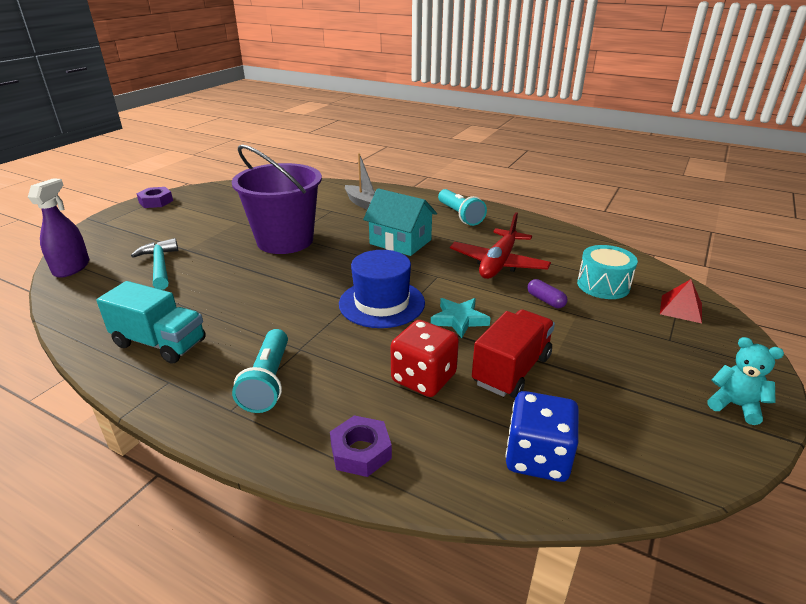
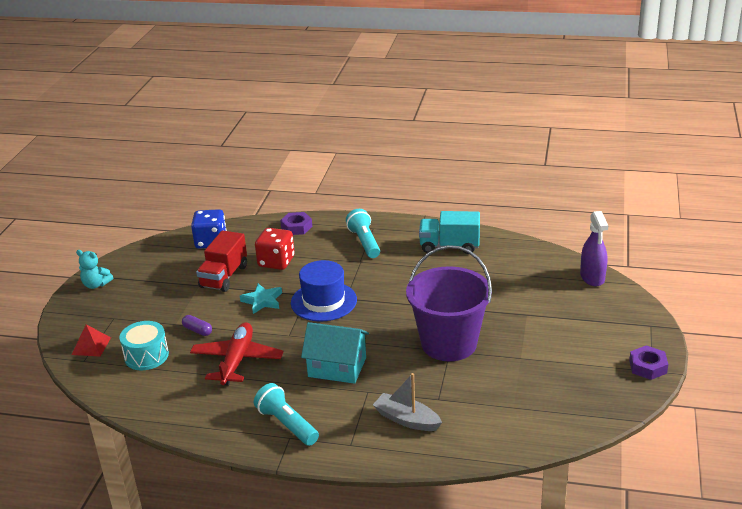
camera: 165 degrees right, 0 degrees up
(160, 266) = (526, 294): turquoise hammer -> none

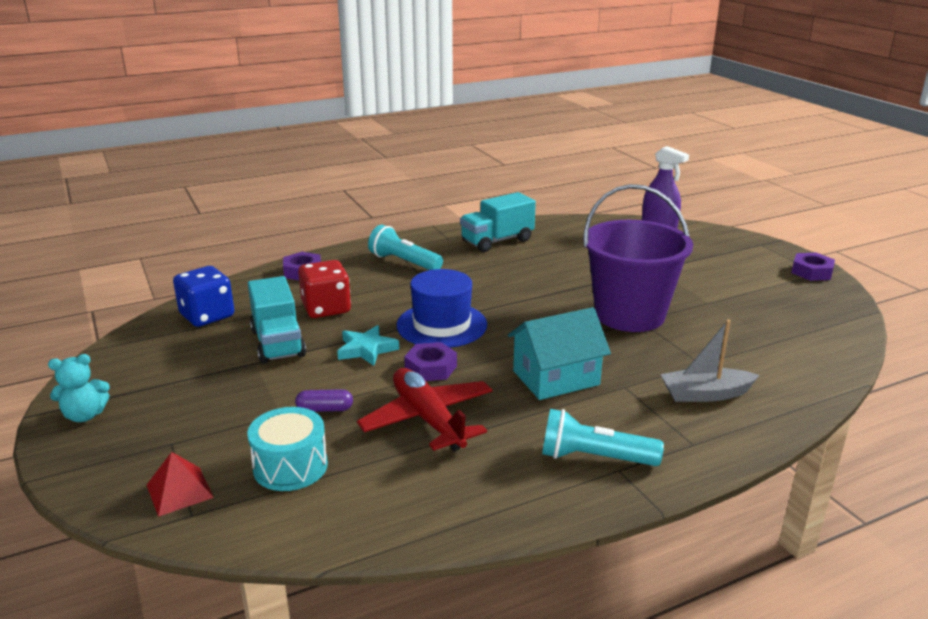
camera: 40 degrees left, 5 degrees down
(224, 276) = (278, 343): red truck -> turquoise truck
(279, 329) = (431, 368): none -> purple nut

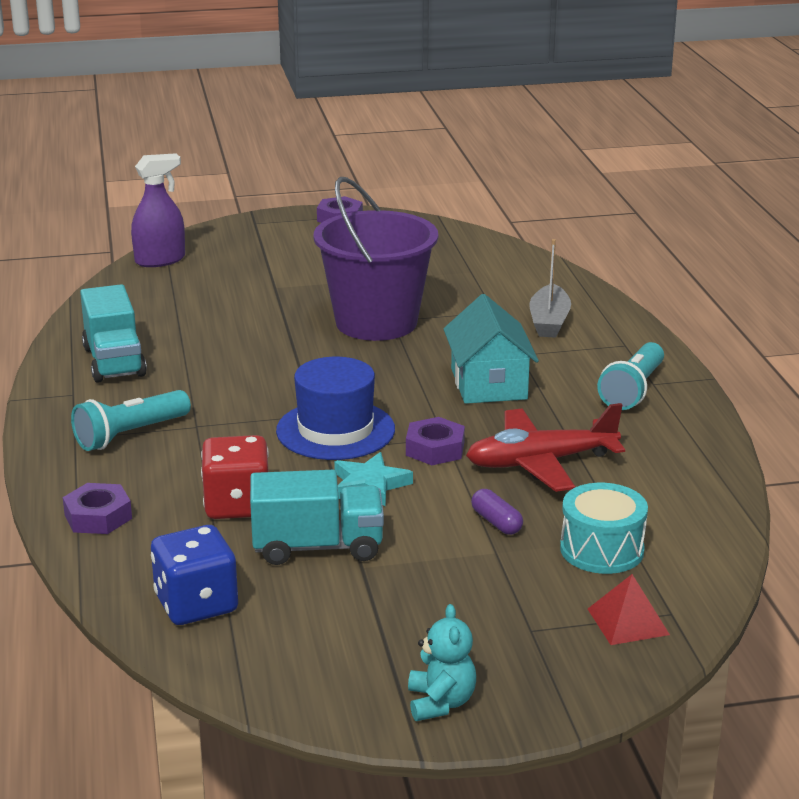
camera: 75 degrees left, 0 degrees up
(325, 409) = (496, 522): purple capsule -> purple capsule turned 45 degrees counterclockwise

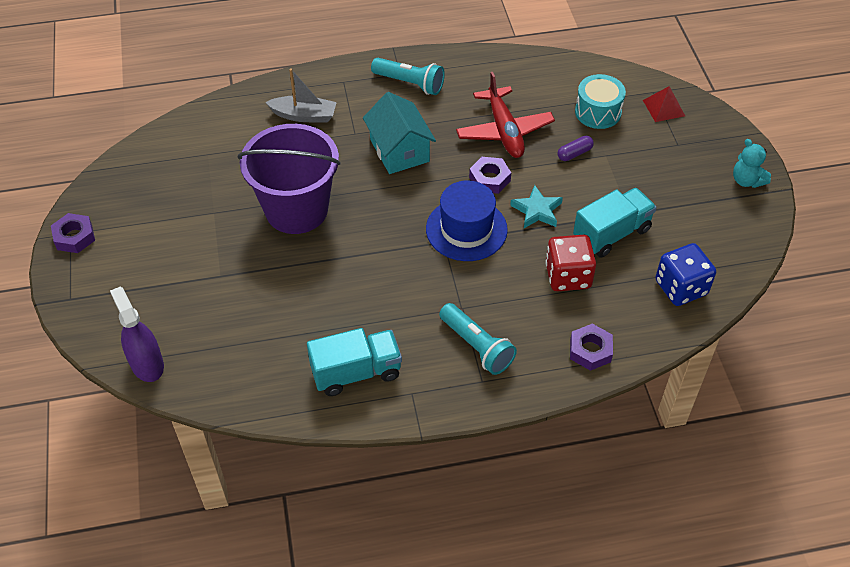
camera: 90 degrees left, 25 degrees up
(317, 547) = (611, 234): turquoise truck -> turquoise truck turned 60 degrees clockwise
(440, 703) = (746, 180): turquoise teddy bear -> turquoise teddy bear turned 120 degrees counterclockwise
(488, 384) = (399, 150): turquoise house -> turquoise house turned 75 degrees clockwise

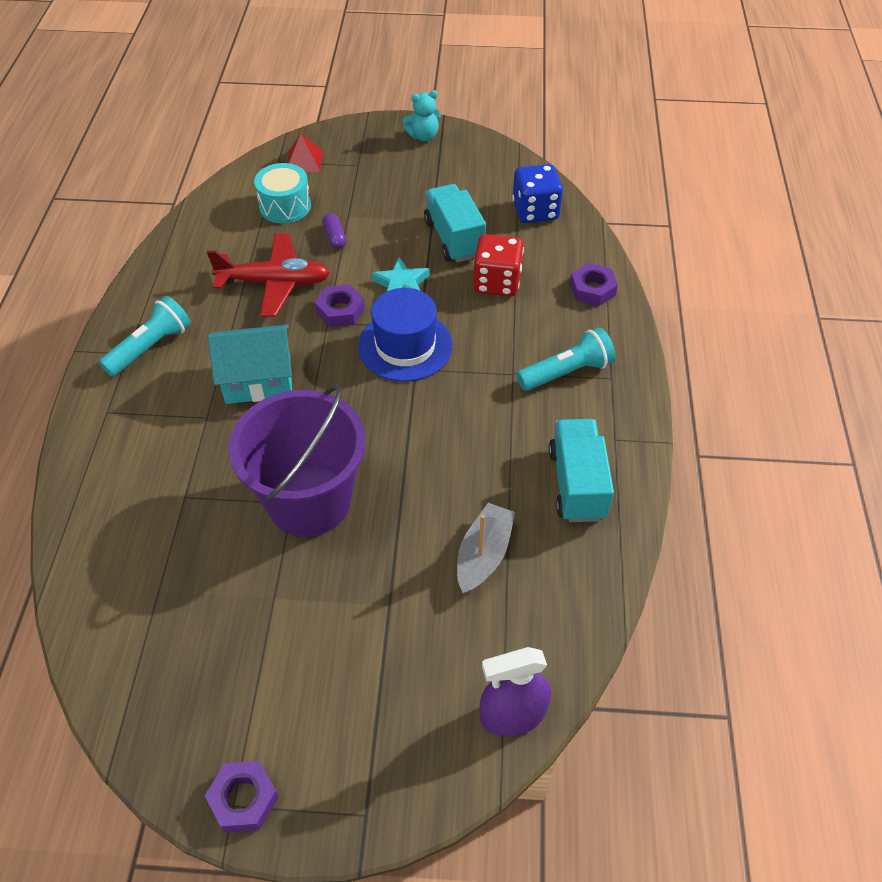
camera: 75 degrees left, 0 degrees up
(304, 115) = (146, 465): grey boat -> grey boat (483, 555)

